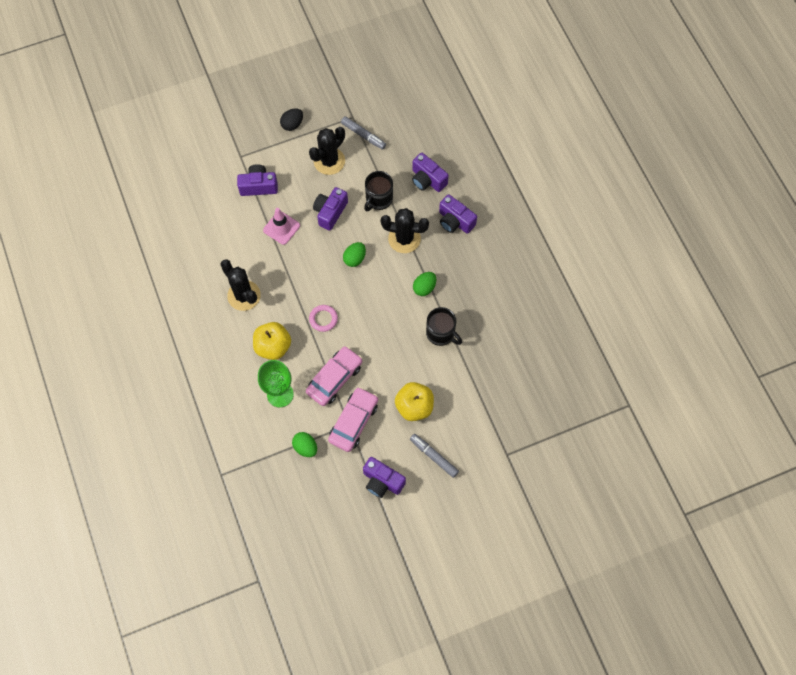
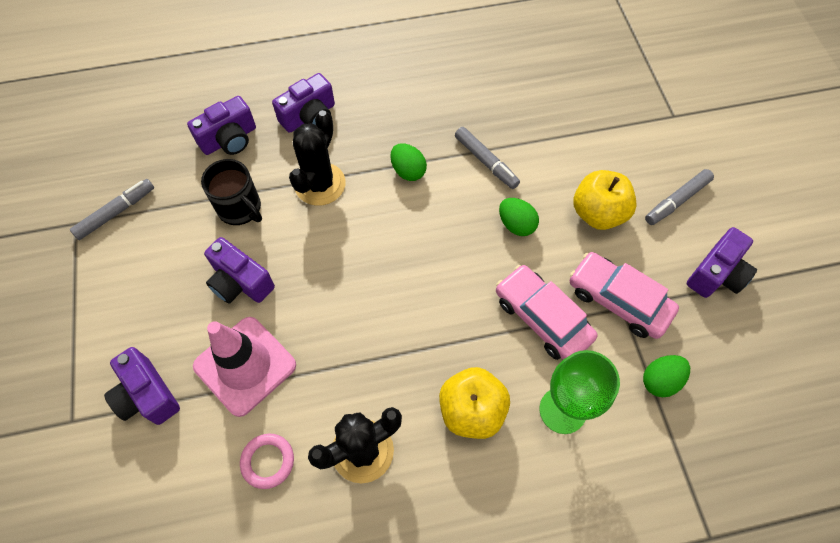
camera: 80 degrees left, 5 degrees down
(258, 186) = (147, 395): purple camera -> purple camera turned 45 degrees counterclockwise
(281, 228) = (245, 365): pink traffic cone -> pink traffic cone, size x1.51
(292, 124) = (45, 319): black egg -> none
(323, 319) = (433, 320): pink ring -> pink ring (268, 461)
(329, 161) = (143, 270): black cactus -> none
(355, 258) = (335, 257): green egg -> green egg (516, 225)
(441, 333) = (486, 162): black mug -> grey marker

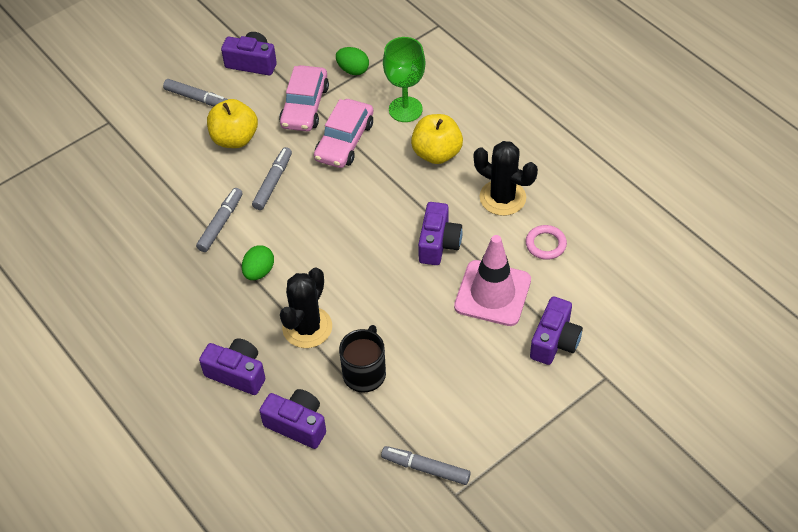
camera: 115 degrees left, 10 degrees down
(240, 282) = (431, 334): purple camera -> purple camera (438, 243)
(320, 184) = (307, 327): black cactus -> black cactus turned 60 degrees counterclockwise
(516, 225) = (273, 182): green egg -> grey marker

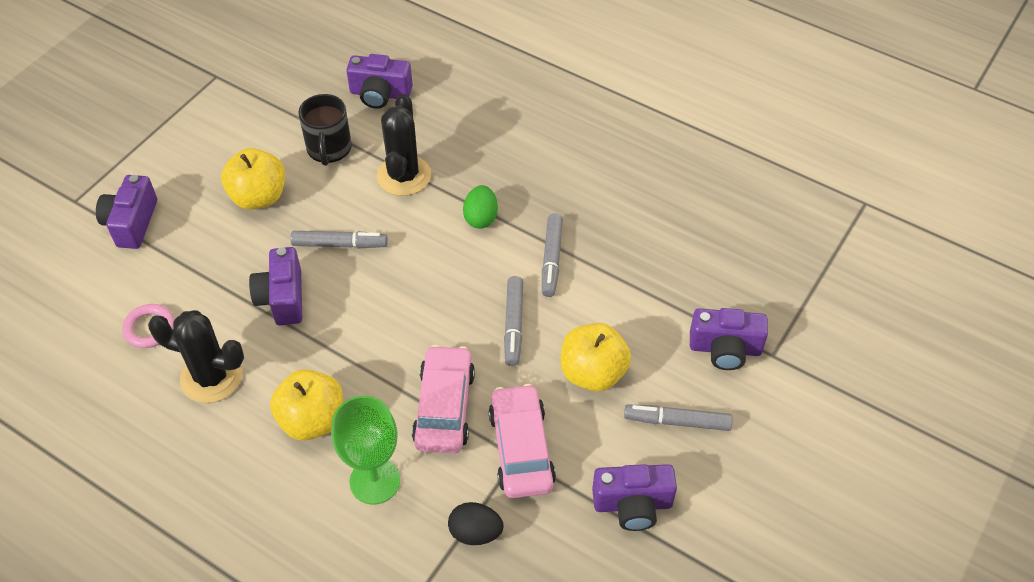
camera: 160 degrees right, 0 degrees up
(237, 373) = (457, 121): purple camera -> purple camera (725, 349)
(353, 70) = (475, 532): green egg -> black egg
(425, 468) = (248, 88): grey marker -> grey marker (340, 244)
(439, 339) = (258, 197): none -> yellow apple
(492, 293) = (207, 256): pink traffic cone -> none

